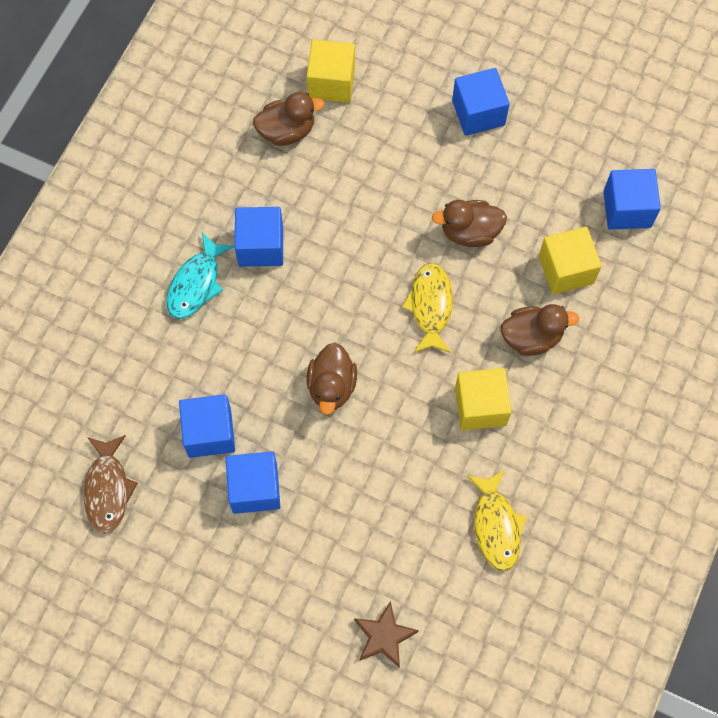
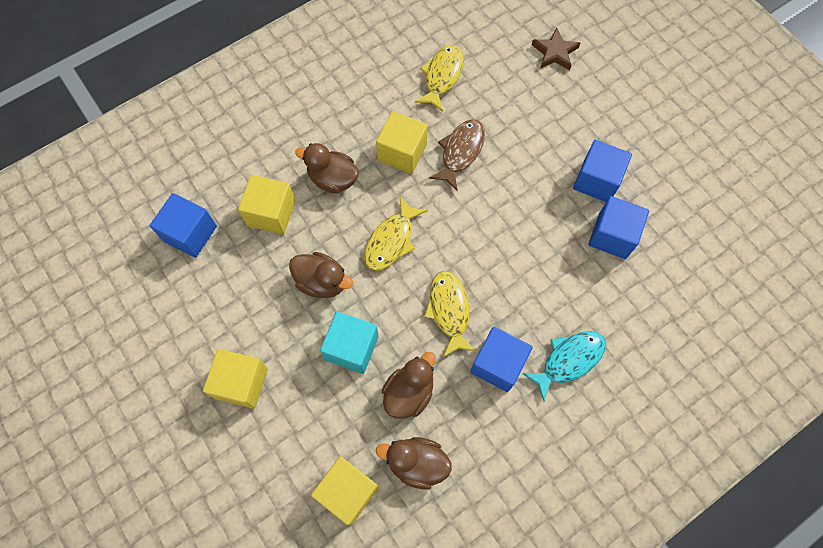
camera: 150 degrees left, 0 degrees up
(108, 489) = (708, 235): brown fish -> brown fish (460, 152)
(332, 386) = (502, 221): brown duck -> brown duck (409, 392)
(333, 270) = (449, 310): none -> yellow fish
(402, 190) = (352, 348): none -> turquoise cube
(478, 113) = (241, 383): blue cube -> yellow cube

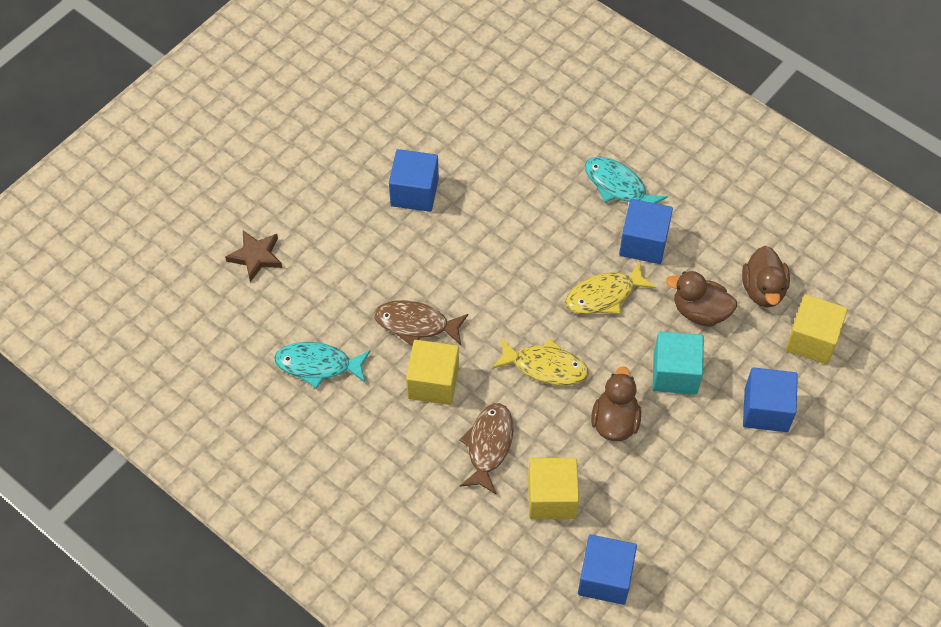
camera: 105 degrees left, 10 degrees down
(241, 383) = (750, 466): yellow cube -> none
(333, 179) = (488, 445): brown duck -> brown fish
(442, 76) = (318, 365): yellow fish -> turquoise fish
(612, 235) = (474, 170): blue cube -> blue cube (766, 410)

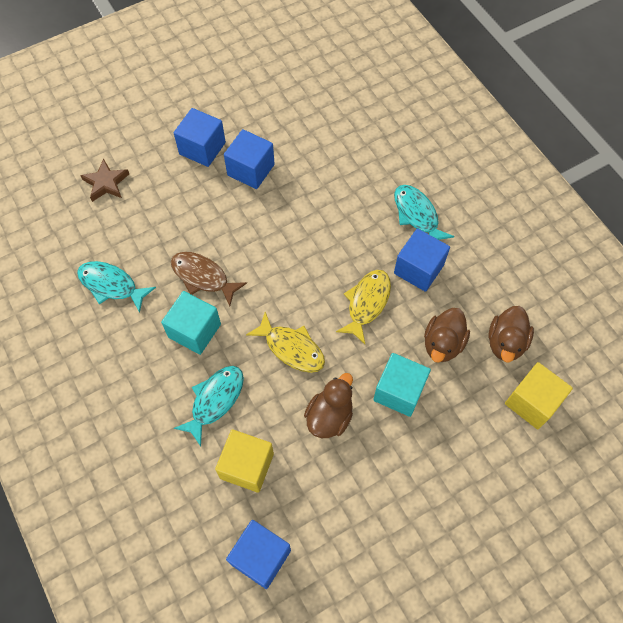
camera: 20 degrees right, 5 degrees up
(433, 382) = (194, 330): yellow cube -> turquoise cube
(488, 445) = (215, 400): brown fish -> turquoise fish
(604, 295) = (367, 303): yellow fish -> yellow fish turned 120 degrees clockwise
(700, 311) = (443, 344): brown duck -> brown duck turned 105 degrees counterclockwise
(766, 410) = (466, 452): blue cube -> blue cube (202, 148)

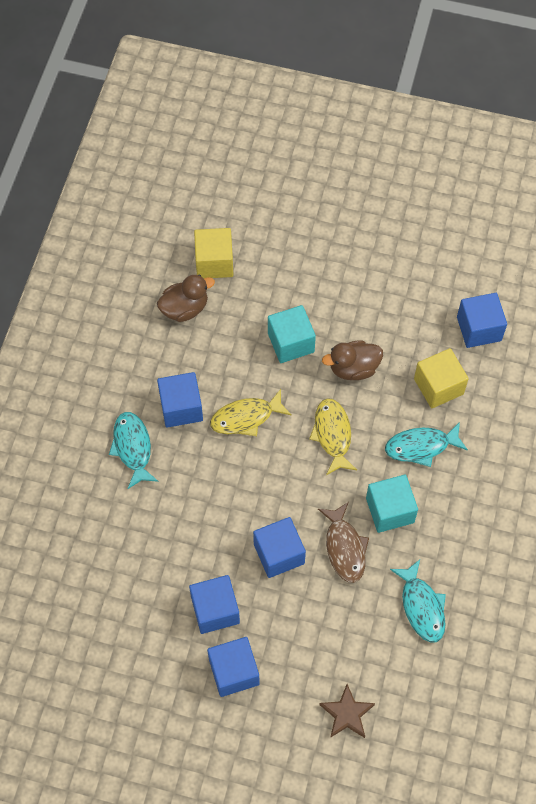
camera: 135 degrees left, 0 degrees up
(245, 235) = (279, 554): none -> blue cube
(417, 215) = (133, 448): turquoise fish -> turquoise fish turned 150 degrees clockwise
(443, 344) = (226, 345): brown duck -> none

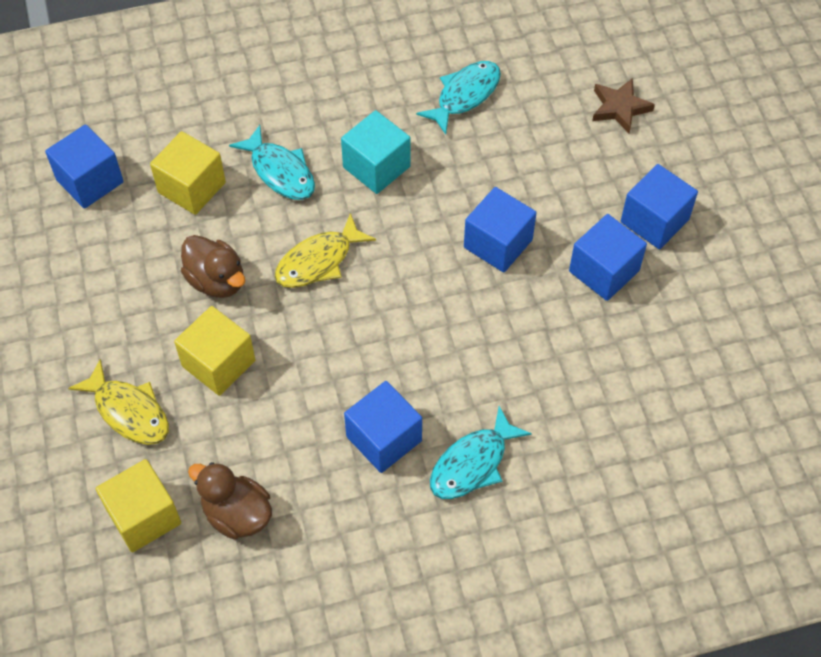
camera: 120 degrees left, 5 degrees down
(246, 417) = (352, 360): yellow fish -> yellow fish (129, 411)
(291, 342) = (218, 363): turquoise cube -> yellow cube
(344, 548) = (448, 187): brown fish -> none

